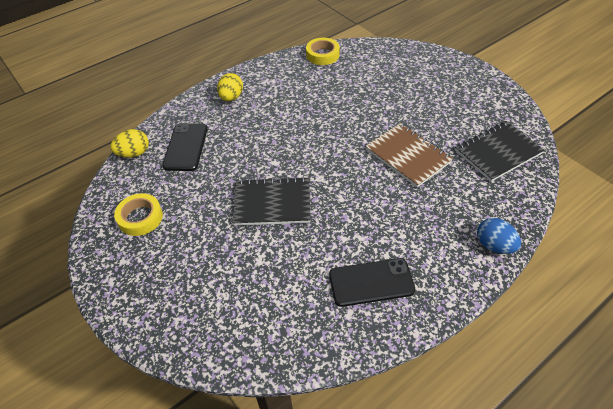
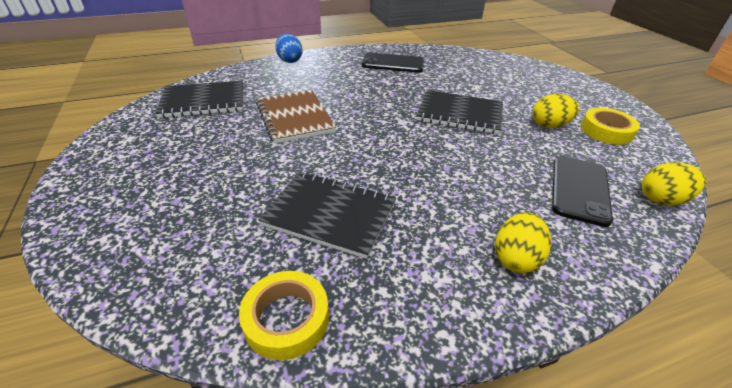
camera: 165 degrees left, 10 degrees down
(190, 210) = (549, 125): none -> yellow egg
(331, 93) = (330, 214): none -> black notebook

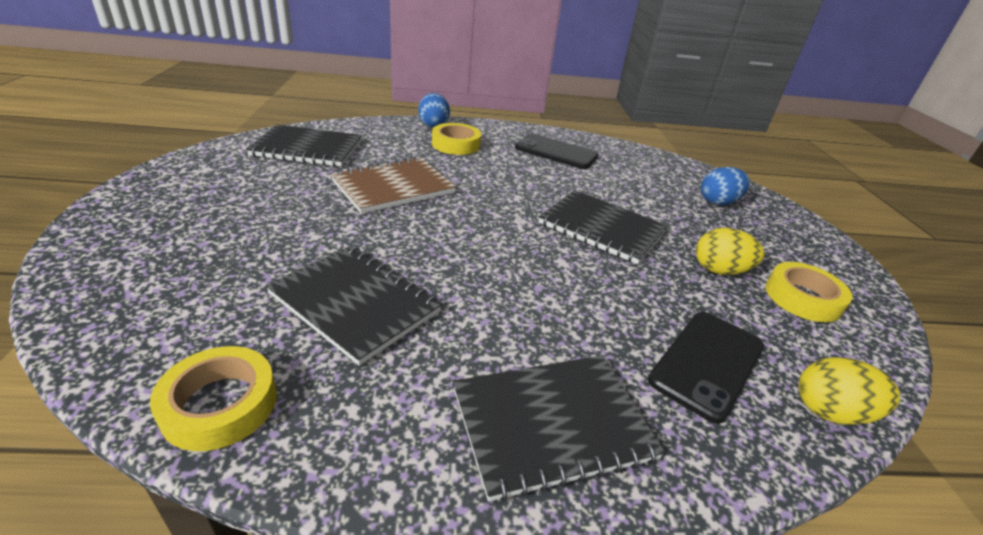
camera: 15 degrees right, 5 degrees down
(295, 118) = (393, 187): brown notebook -> brown notebook turned 60 degrees clockwise
(317, 73) = (456, 144): none -> yellow tape
(516, 258) = (552, 424): yellow egg -> black notebook
(520, 77) = (718, 202): none -> blue egg

